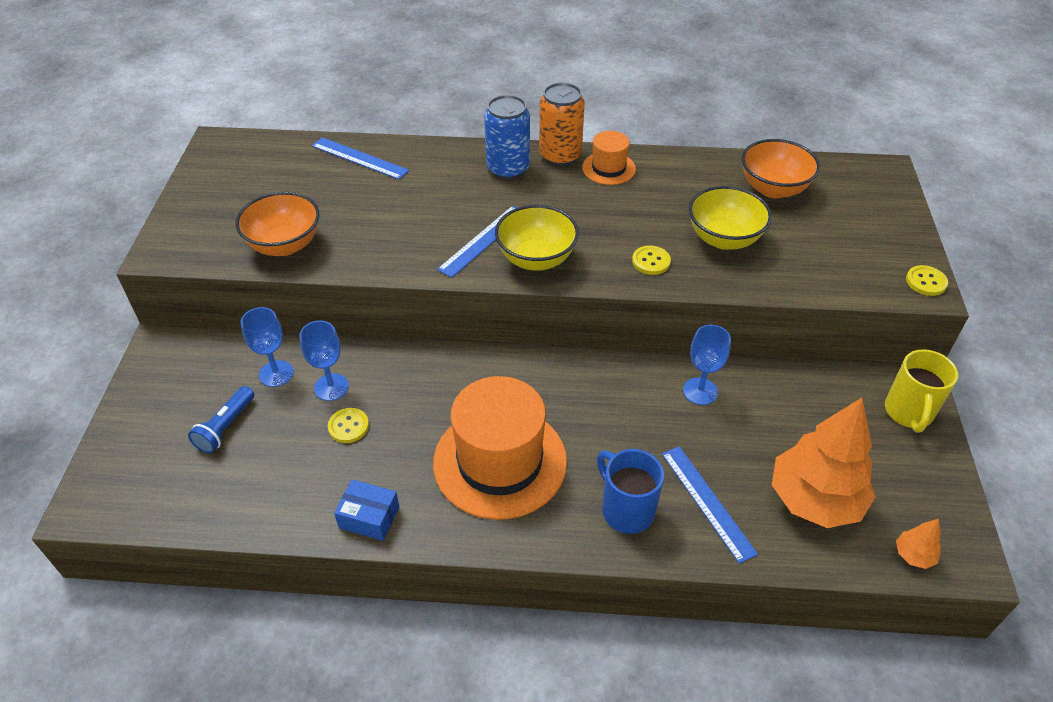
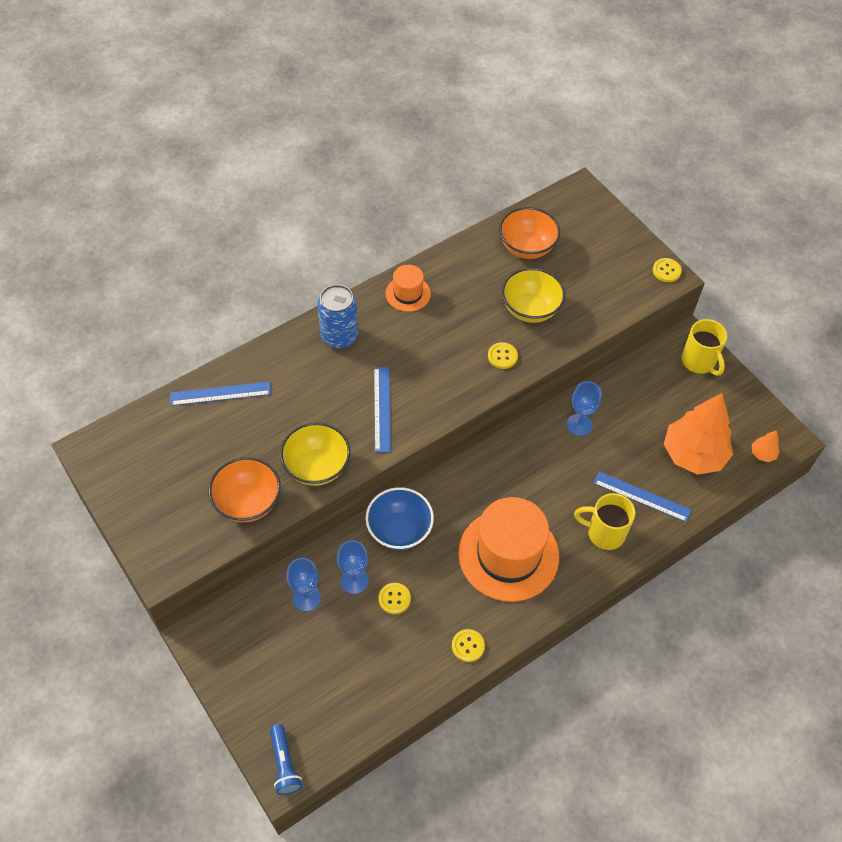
camera: 40 degrees left, 10 degrees up
(225, 427) = (315, 658): blue flashlight -> blue flashlight (284, 764)
(369, 517) = (468, 646): blue box -> yellow button
(417, 372) = (399, 530): none -> blue bowl
(536, 259) = (430, 401): yellow bowl -> yellow bowl (317, 467)
(560, 155) = (364, 302): orange can -> none
(626, 510) = (604, 533): blue mug -> yellow mug

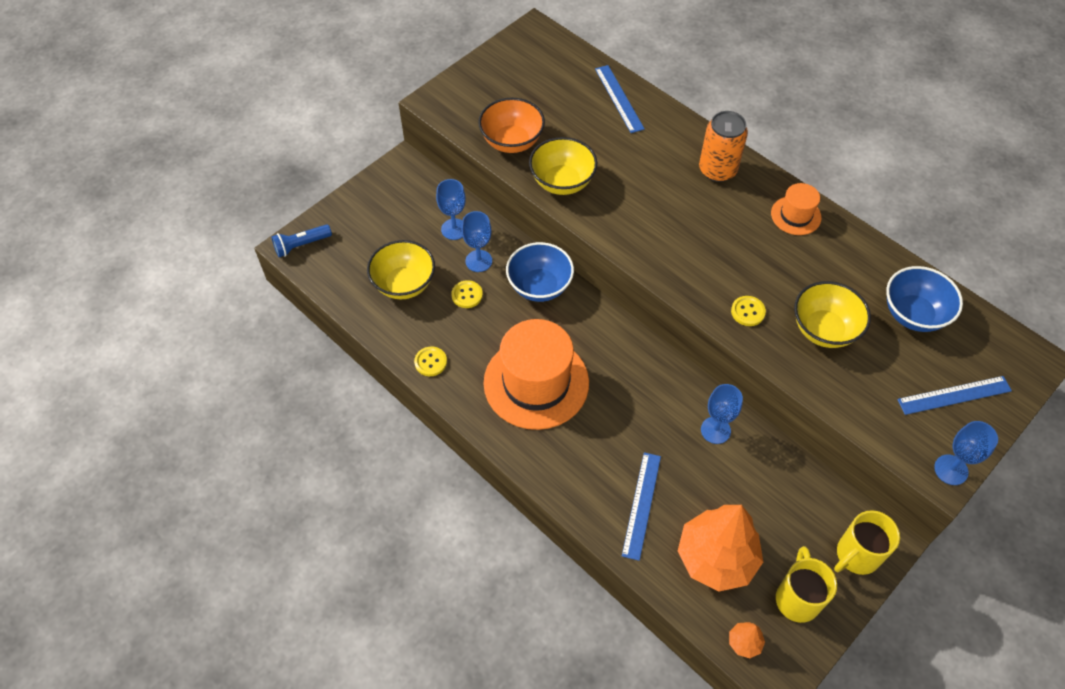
camera: 80 degrees right, 0 degrees up
(339, 336) = (717, 170): blue can -> orange can
(366, 658) = (404, 284): none -> yellow bowl
(382, 409) = (643, 219): blue ruler -> blue ruler (954, 395)
(527, 247) = (913, 314): orange bowl -> blue bowl
(604, 533) = (584, 470): yellow mug -> yellow mug (797, 598)
(666, 271) = (951, 470): yellow button -> blue goblet

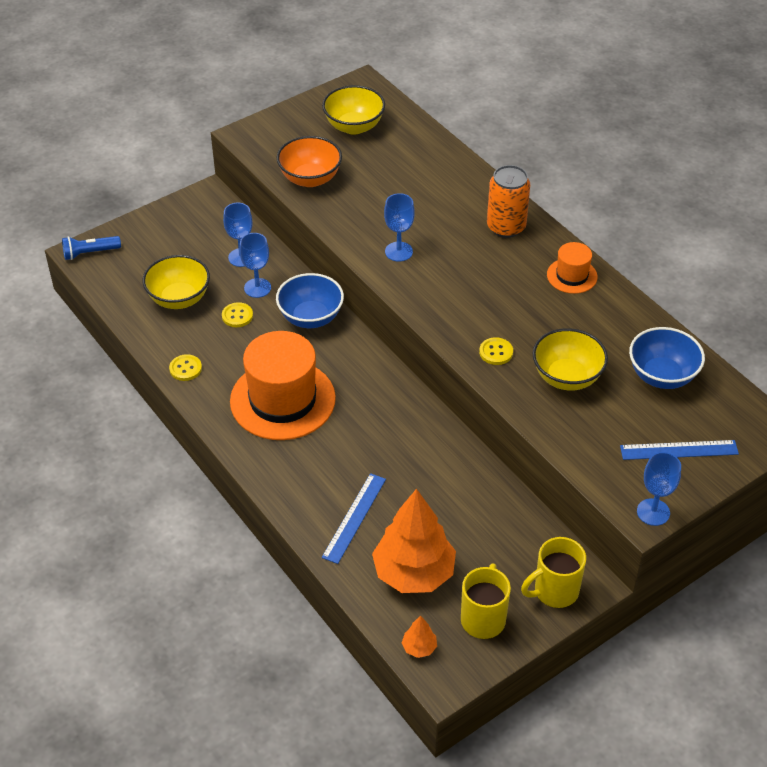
camera: 10 degrees right, 10 degrees down
(562, 182) = (348, 219): yellow bowl -> yellow bowl (354, 126)
(619, 98) = (427, 153): blue ruler -> none
(715, 430) = (447, 464): blue goblet -> blue goblet (398, 251)

